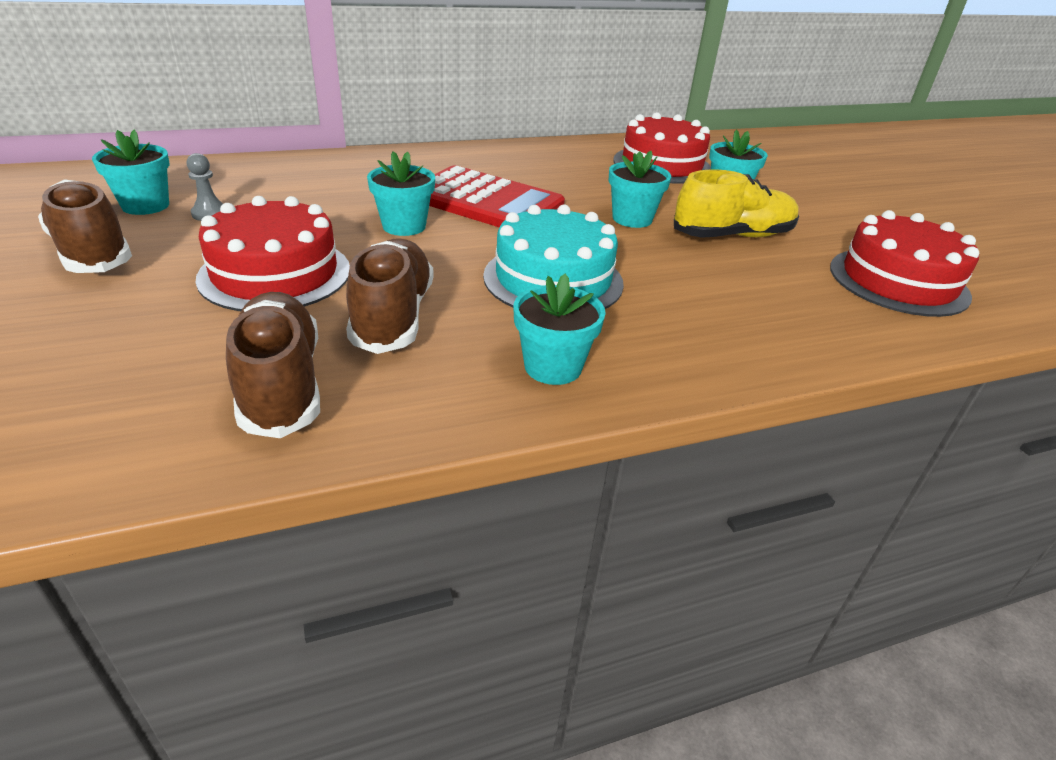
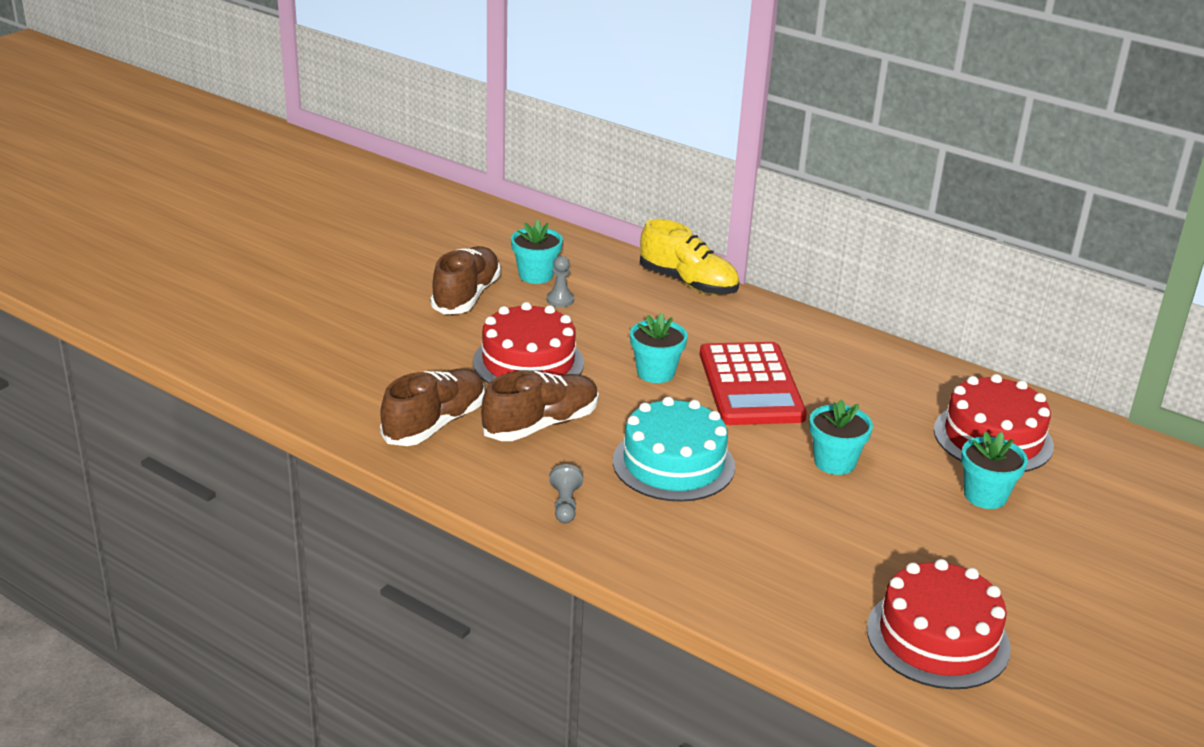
camera: 55 degrees right, 5 degrees down
(553, 367) = (565, 505): turquoise flower pot -> grey pawn
(732, 236) = (886, 523): yellow shoe -> yellow shoe (688, 283)

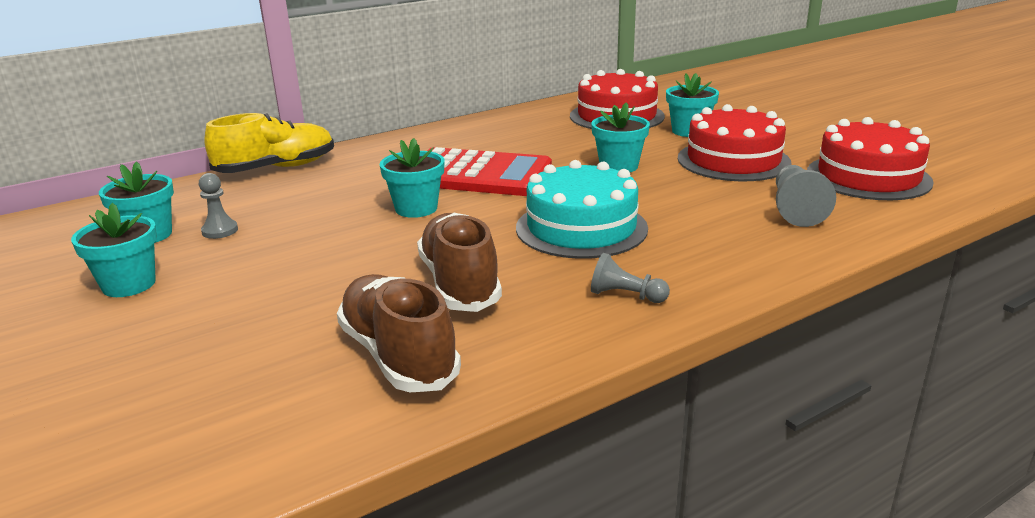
camera: 65 degrees left, 5 degrees down
(466, 296) = (129, 284): brown shoe -> turquoise flower pot
(528, 362) = (324, 270): red cake -> red cake (733, 160)
(802, 586) = (795, 209): none -> grey pawn

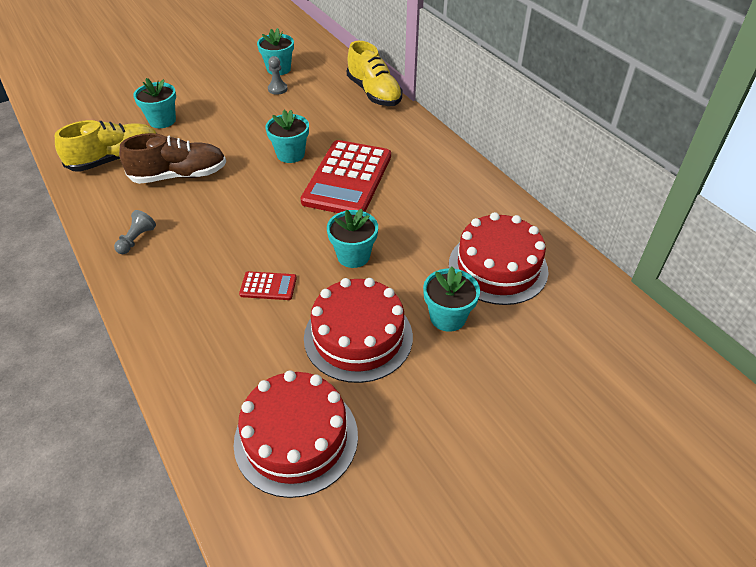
camera: 90 degrees right, 20 degrees up
(129, 284) = (221, 75): turquoise flower pot -> turquoise flower pot (162, 120)
(398, 355) = (115, 159): brown shoe -> yellow shoe
(581, 228) = (237, 227): turquoise cake -> none
(684, 202) = (268, 286): none -> red calculator
(795, 209) = (234, 355): grey pawn -> none

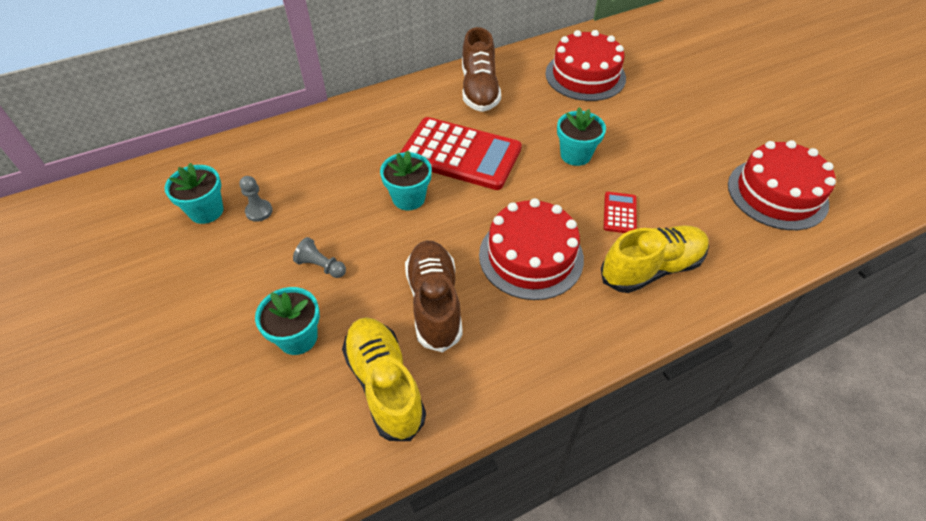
camera: 85 degrees left, 5 degrees up
(136, 239) = (555, 333): grey pawn -> grey pawn (321, 266)
(358, 337) = (671, 156): red cake -> red cake (531, 256)
(374, 93) = (301, 127): yellow shoe -> yellow shoe (651, 268)
(448, 317) = (642, 106): turquoise flower pot -> none
(449, 186) = (479, 89): none -> brown shoe

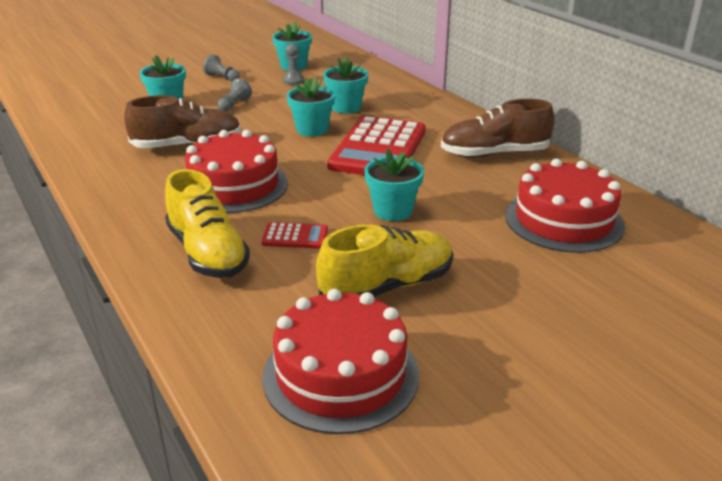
camera: 85 degrees right, 20 degrees down
(218, 283) = (222, 78): none -> grey pawn
(356, 170) = (346, 107): none -> turquoise flower pot
(385, 384) = (115, 134): yellow shoe -> yellow shoe (387, 286)

